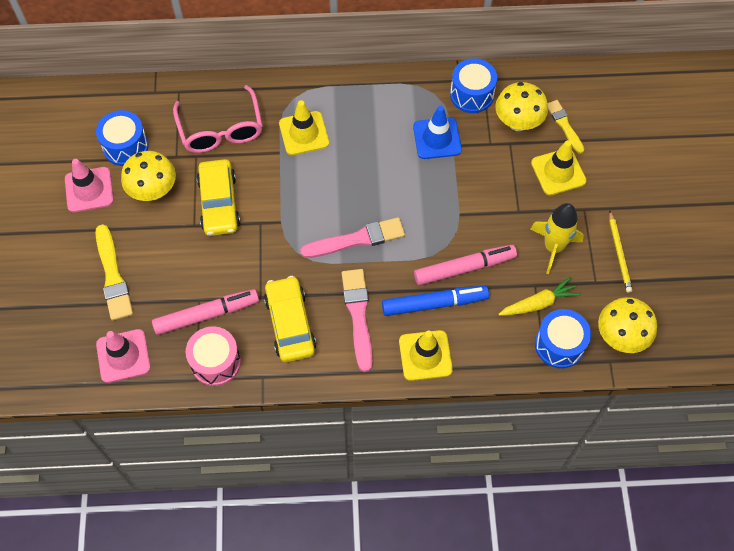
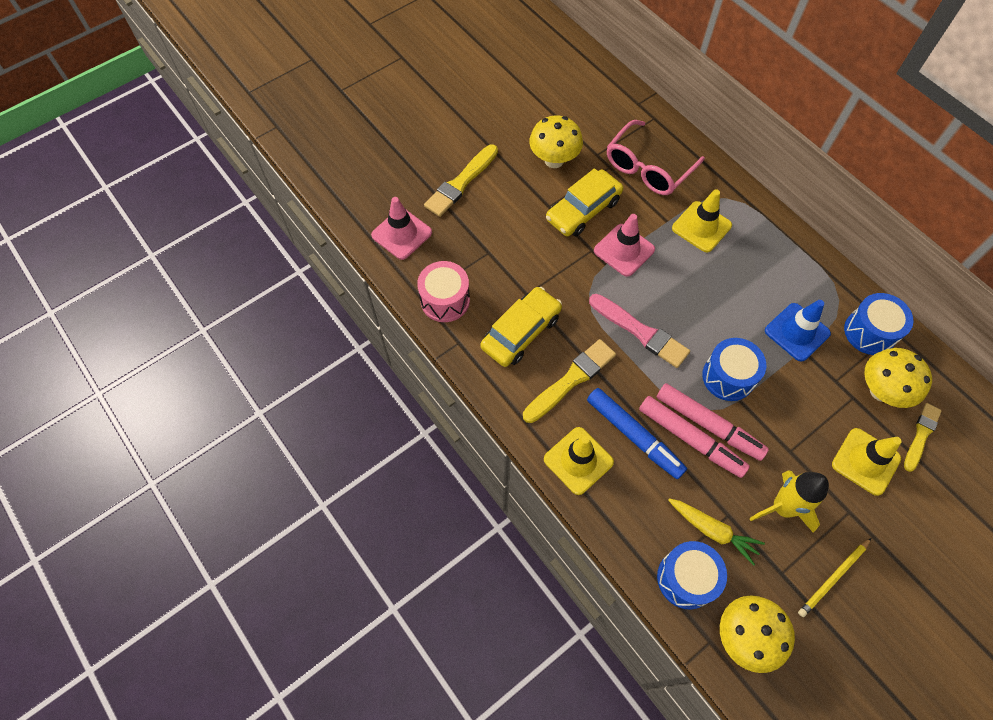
camera: 55 degrees right, 0 degrees up
(89, 190) = (518, 120): pink traffic cone -> pink traffic cone (624, 250)
(125, 146) = (575, 117): blue drum -> blue drum (728, 377)
(206, 315) = (480, 266): pink marker -> pink marker (708, 424)
(358, 315) = (571, 380): pink brush -> yellow brush

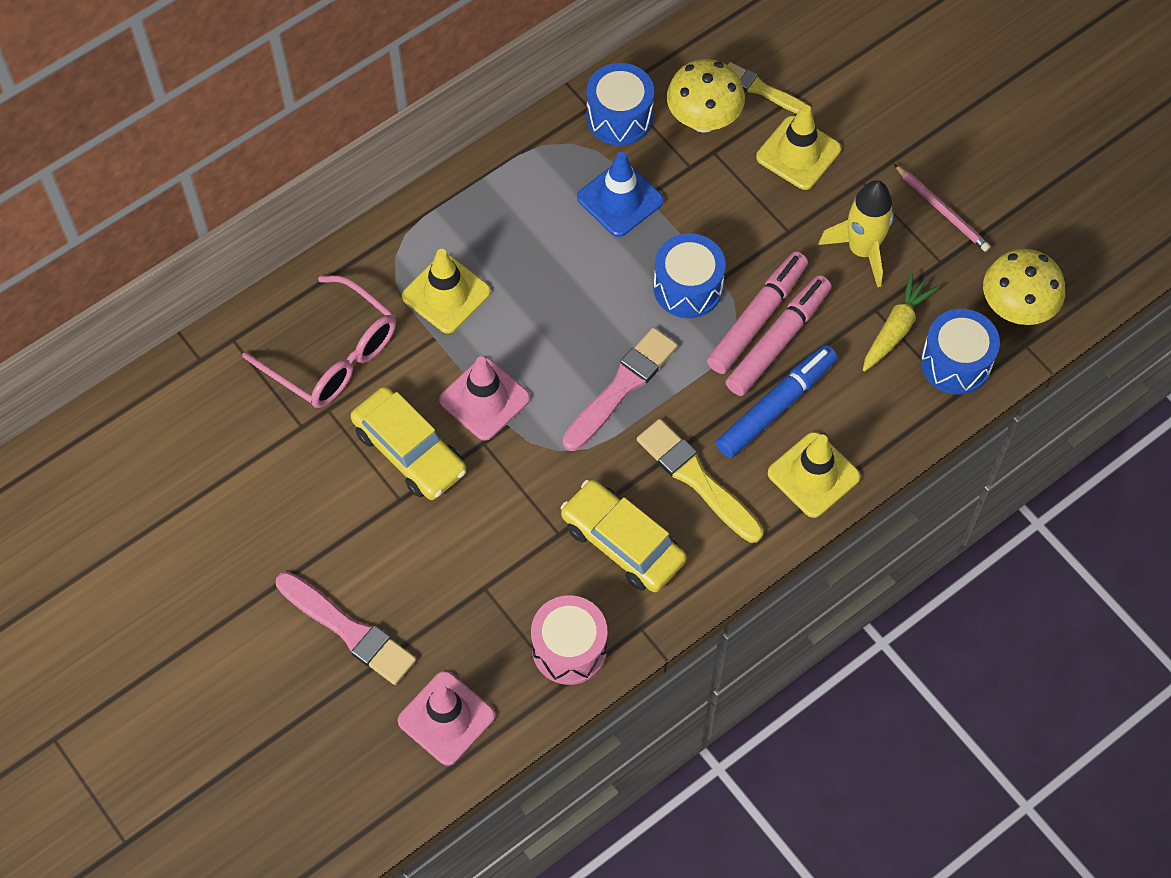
camera: 90 degrees left, 0 degrees up
(461, 183) = (348, 630): yellow brush -> pink brush
(554, 160) = (310, 489): yellow mushroom -> none
(833, 578) = (942, 210): yellow pencil -> pink pencil

